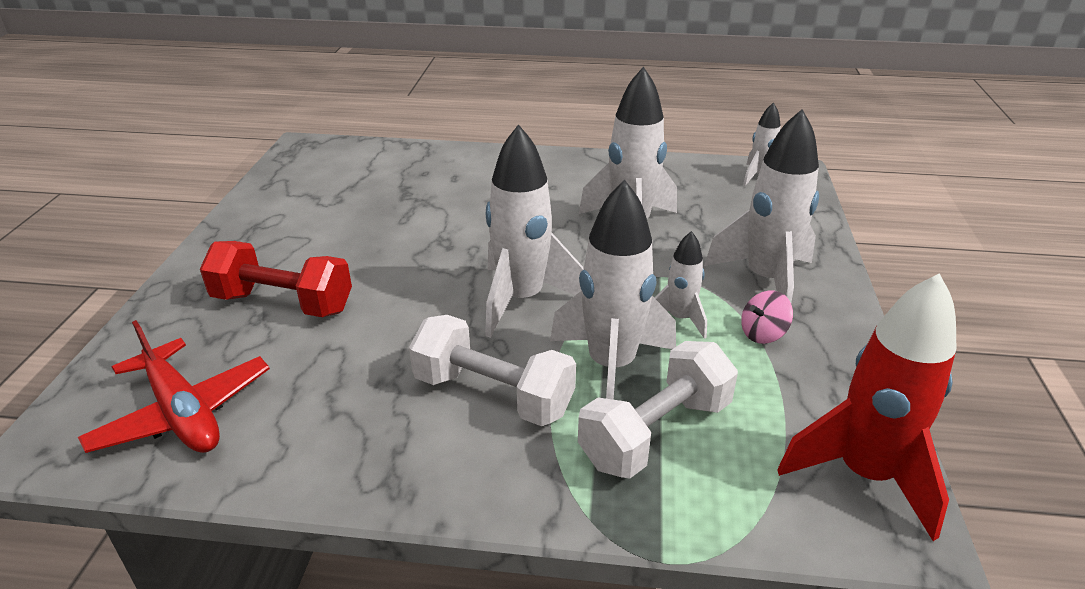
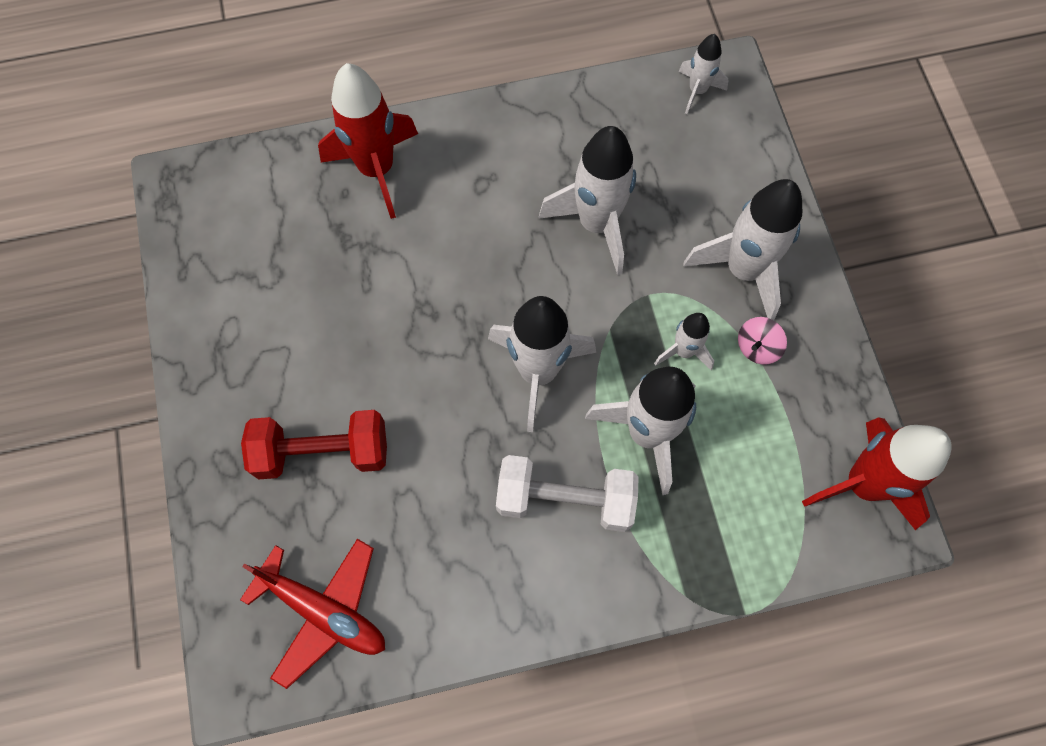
camera: 20 degrees left, 35 degrees up
(459, 167) = (377, 169): none -> red rocket
(656, 433) = (705, 495): white dumbbell -> none

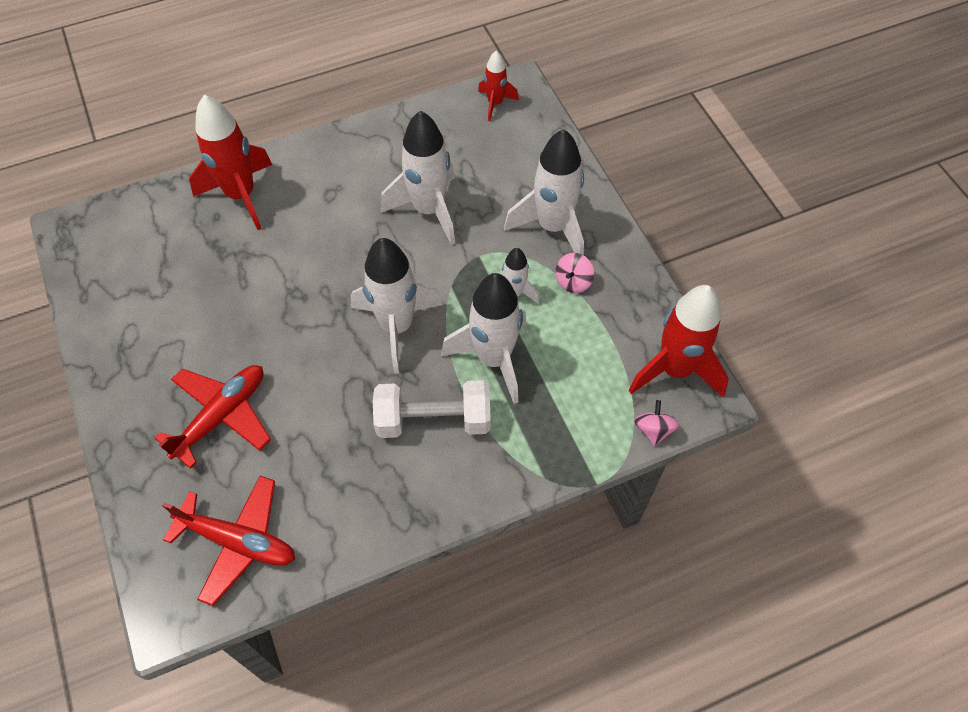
camera: 10 degrees left, 10 degrees down
(322, 452) = (221, 416): red dumbbell -> red plane
(697, 91) = (495, 103): white rocket -> red rocket
(824, 557) = (653, 430): none -> pink spinning top

